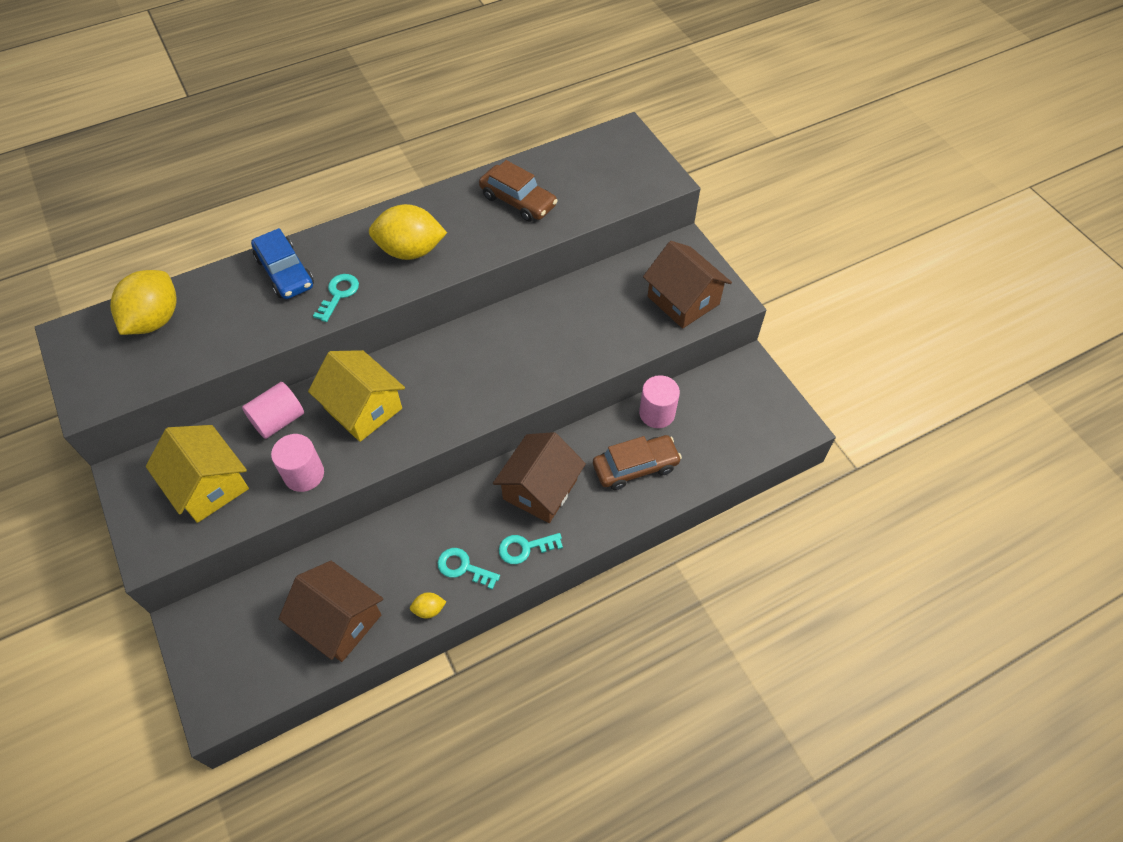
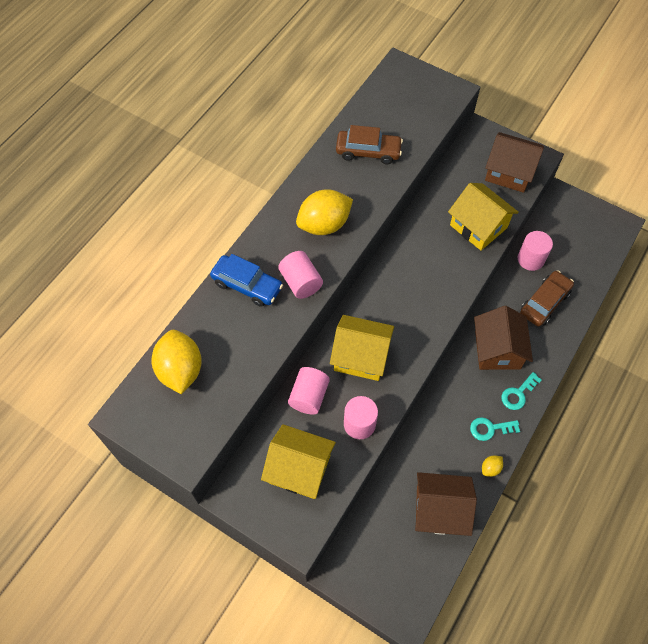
camera: 30 degrees left, 5 degrees up
(338, 294) = (301, 282): turquoise key -> pink cylinder
(600, 340) = (478, 226): none -> yellow house

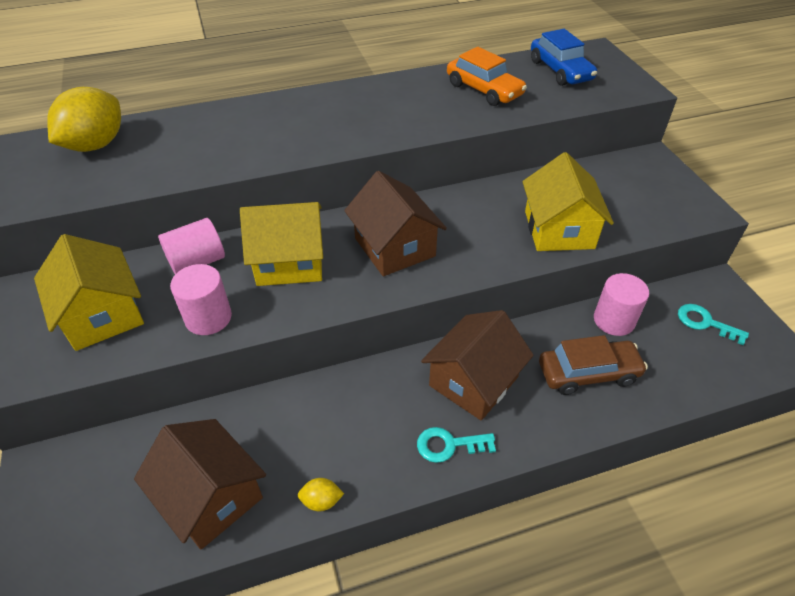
camera: 40 degrees right, 15 degrees down
(247, 285) = (237, 121): blue car -> blue car (560, 70)
(301, 282) = (286, 144): pink cylinder -> none
(324, 225) = (368, 117): yellow lemon -> none
(361, 356) = (289, 262): yellow house -> yellow house turned 60 degrees counterclockwise
(368, 152) = (484, 90): brown car -> orange car
(490, 428) = (371, 456): turquoise key -> turquoise key (705, 323)
(509, 172) = (652, 204): brown house -> brown house (394, 247)

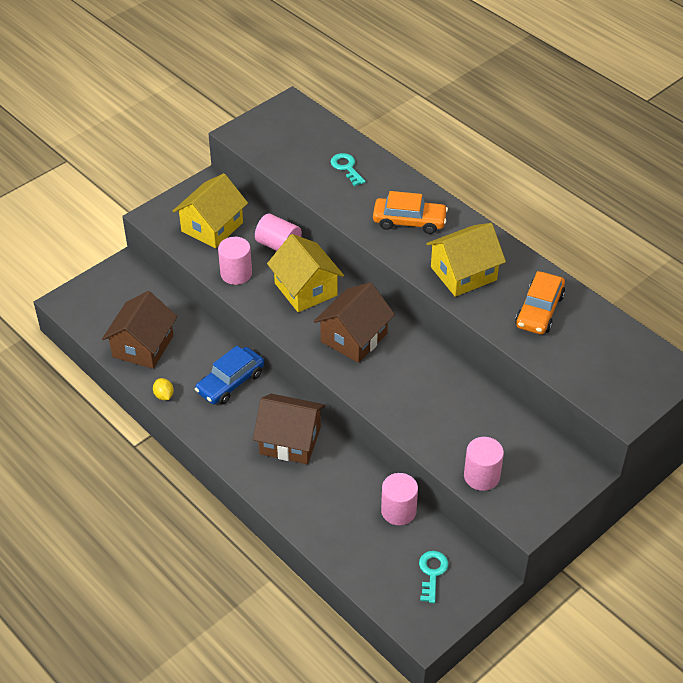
camera: 65 degrees right, 0 degrees up
(96, 145) = (319, 139): yellow lemon -> none
(295, 125) = (409, 221): none -> orange car
(449, 445) = (232, 443): turquoise key -> turquoise key (346, 168)
(559, 229) = (434, 427): yellow house -> yellow house (463, 273)
(560, 70) = (613, 352): blue car -> blue car (230, 382)
(588, 373) = (334, 505): brown car -> none
(639, 220) = (481, 476): none -> pink cylinder

